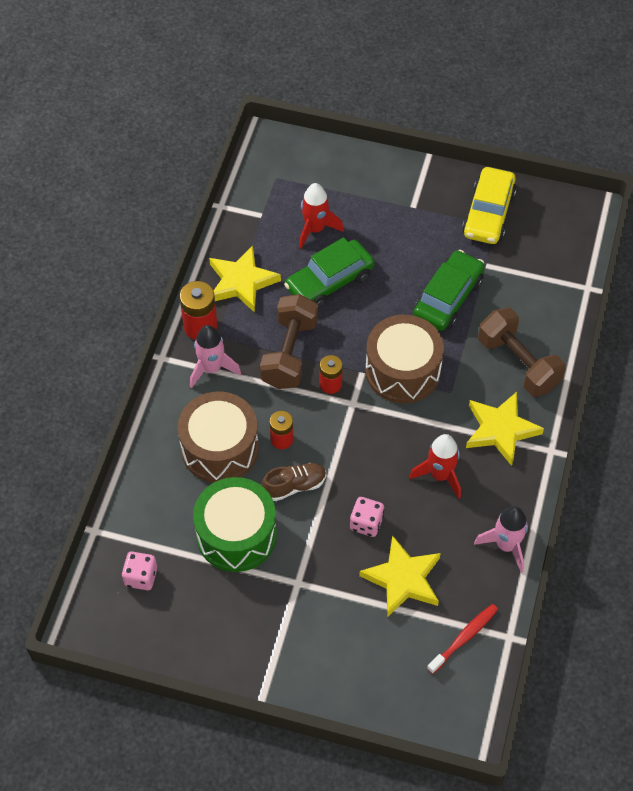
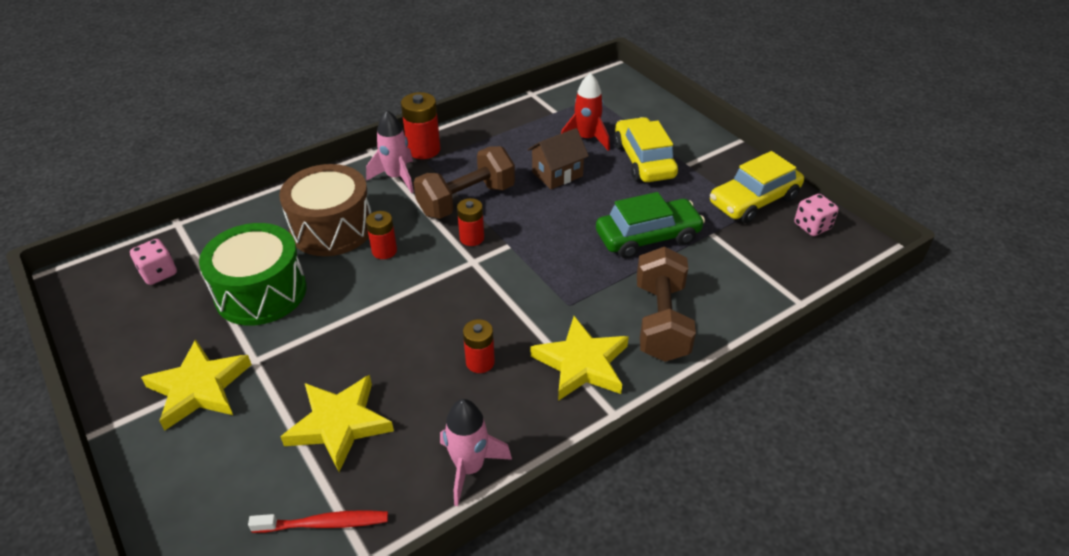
camera: 40 degrees right, 15 degrees down
(241, 282) = (489, 140): yellow star -> yellow star (199, 388)
(294, 486) = (350, 288): brown shoe -> none
(329, 281) = (557, 174): green car -> brown house
(366, 523) = (368, 355): pink dice -> pink dice (812, 226)
(379, 224) = (644, 160): none -> yellow car
(402, 371) = (544, 264): brown drum -> none
(440, 475) = (480, 362): red rocket -> red battery

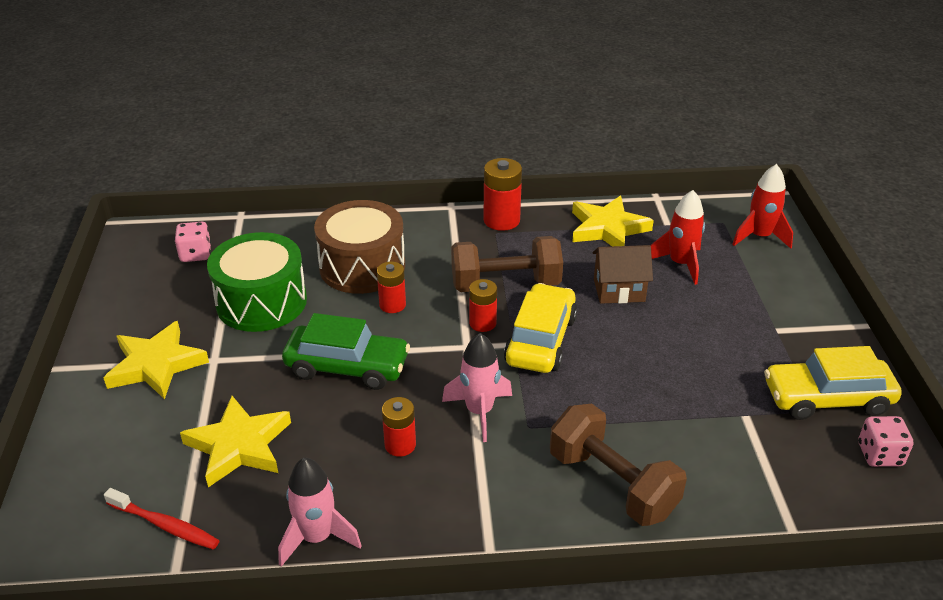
camera: 30 degrees right, 5 degrees down
(397, 177) = (456, 239): pink rocket -> pink rocket (479, 412)
(582, 363) = (496, 489): yellow star -> yellow star (608, 228)
(626, 100) = (759, 237): none -> red rocket
(644, 160) = (727, 308): yellow car -> yellow car (540, 340)
(647, 237) = (667, 391): green car -> green car (347, 367)
(661, 321) = (612, 484): brown dumbbell -> brown dumbbell turned 75 degrees counterclockwise

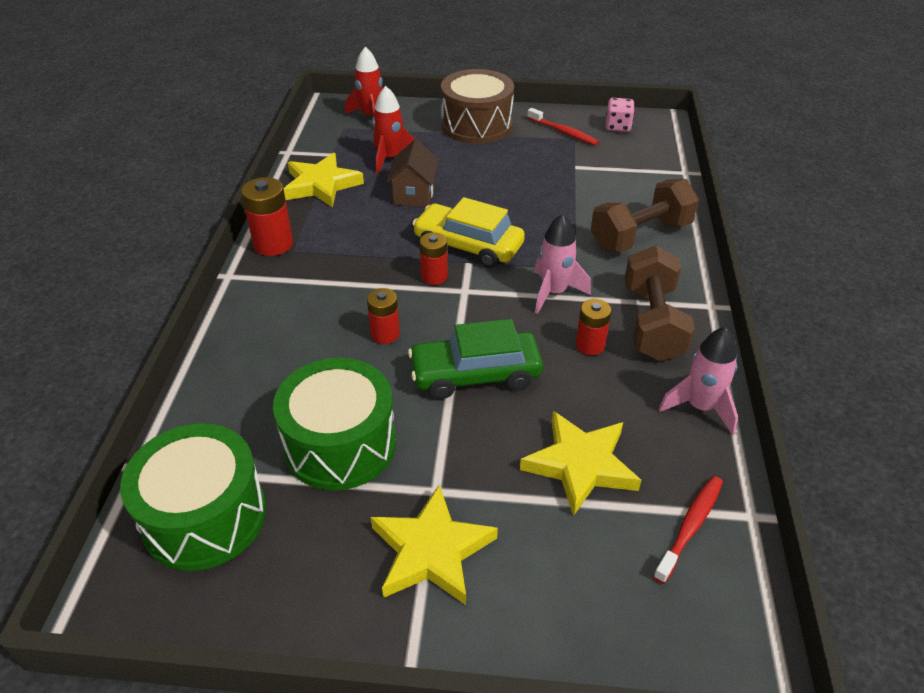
camera: 80 degrees left, 5 degrees up
(195, 254) = (204, 516): pink dice -> green drum
(347, 367) = (475, 374): green car -> green car turned 120 degrees counterclockwise
(362, 266) = (307, 352): brown drum -> brown drum (476, 125)
(505, 284) = (380, 255): brown dumbbell -> brown dumbbell (652, 323)
(827, 398) = (563, 132): yellow car -> red toothbrush

